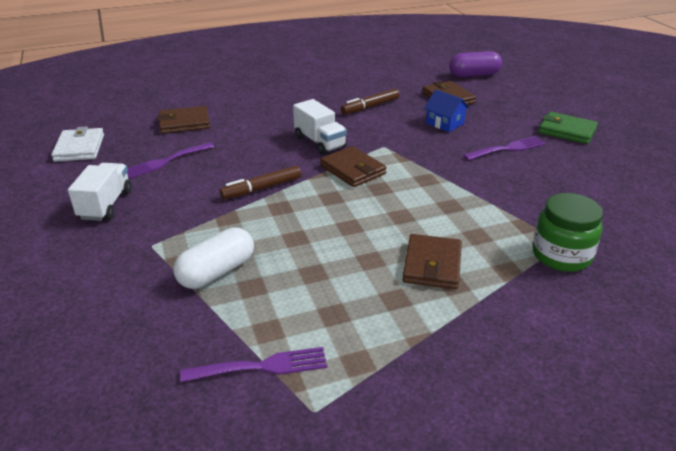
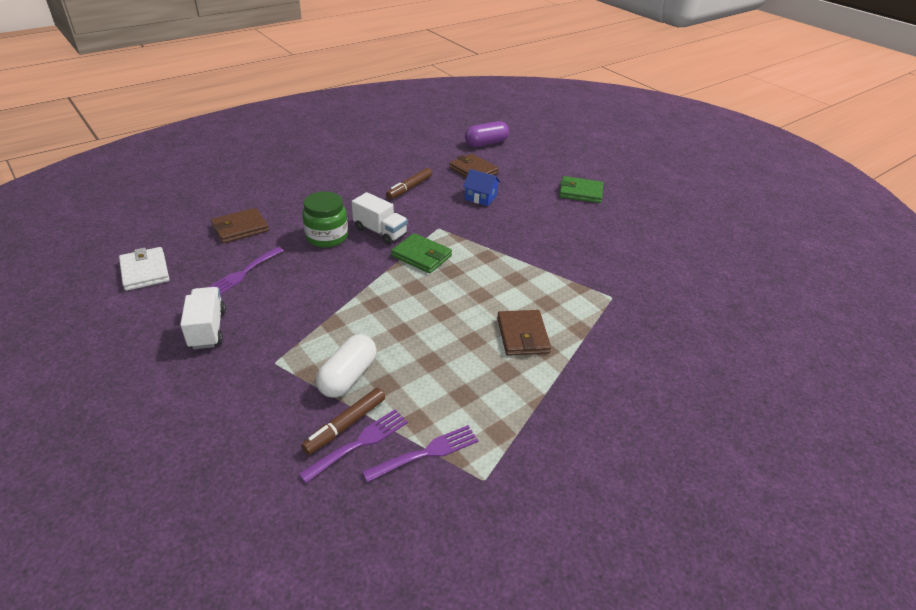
camera: 20 degrees left, 5 degrees up
(262, 188) = (349, 287): brown marker -> brown marker (345, 425)
(353, 170) = (421, 256): brown wallet -> green wallet
(507, 148) = (541, 216): purple fork -> purple fork (359, 443)
(561, 255) = (614, 308): green jar -> green jar (327, 237)

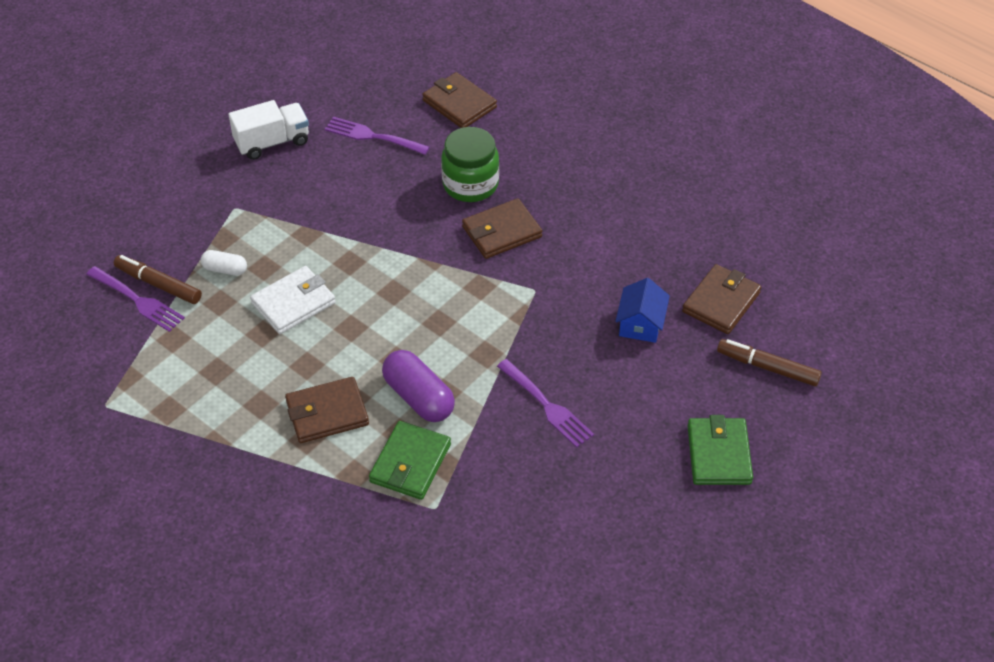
camera: 80 degrees right, 10 degrees up
(145, 271) = (352, 62): white wallet -> white wallet (293, 303)
(348, 376) = (225, 269): white capsule -> white capsule, size x0.56
(380, 232) = (501, 232): white truck -> brown wallet
(409, 188) = (629, 237): brown marker -> brown marker (767, 367)
(421, 256) = (461, 285): green wallet -> green wallet (410, 463)
(426, 452) = (132, 354): purple fork -> purple fork (547, 406)
(486, 143) = (828, 304): purple capsule -> purple capsule (419, 397)

